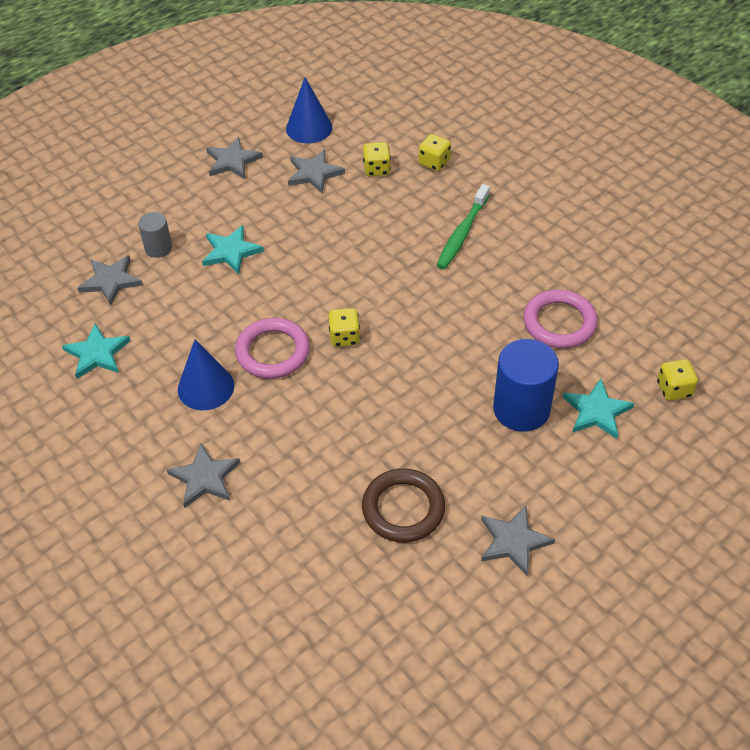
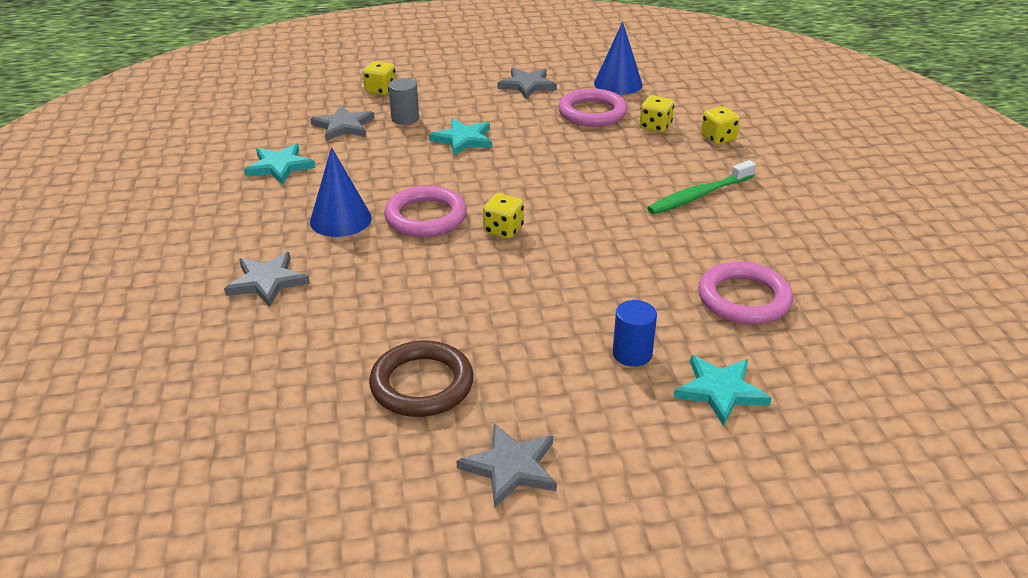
camera: 30 degrees right, 15 degrees down
(314, 173) = (592, 113): grey star -> pink ring
(521, 409) = (632, 354): blue cylinder -> blue cylinder, size x0.54
(674, 389) = (838, 409): yellow dice -> yellow dice (381, 90)

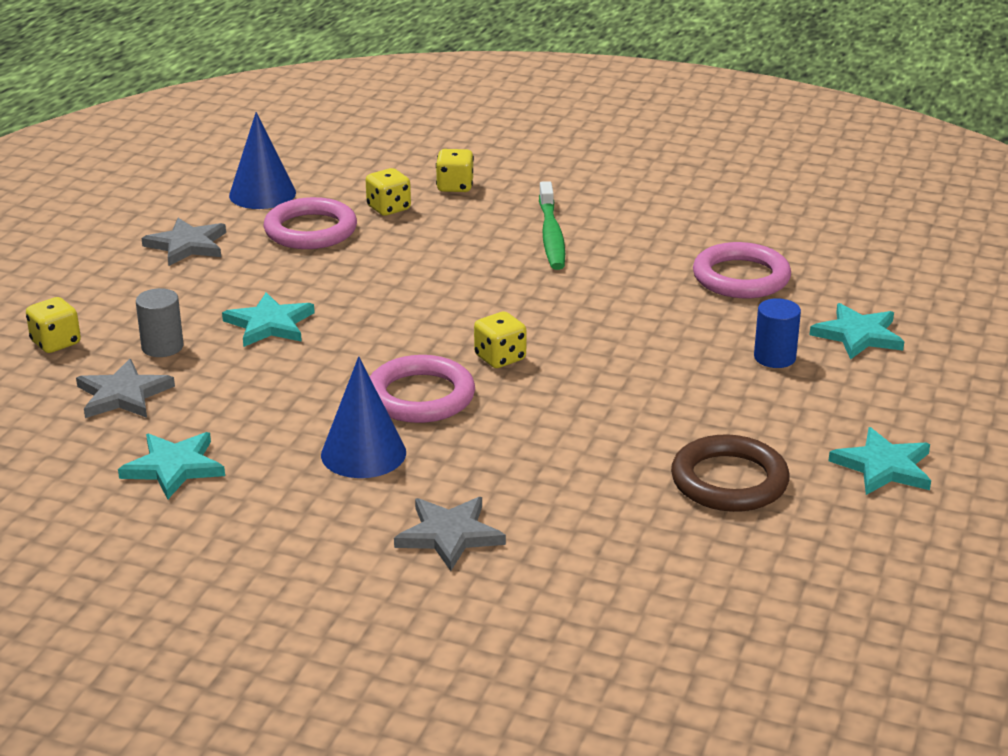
camera: 60 degrees left, 5 degrees down
(510, 467) = (883, 466): grey star -> turquoise star

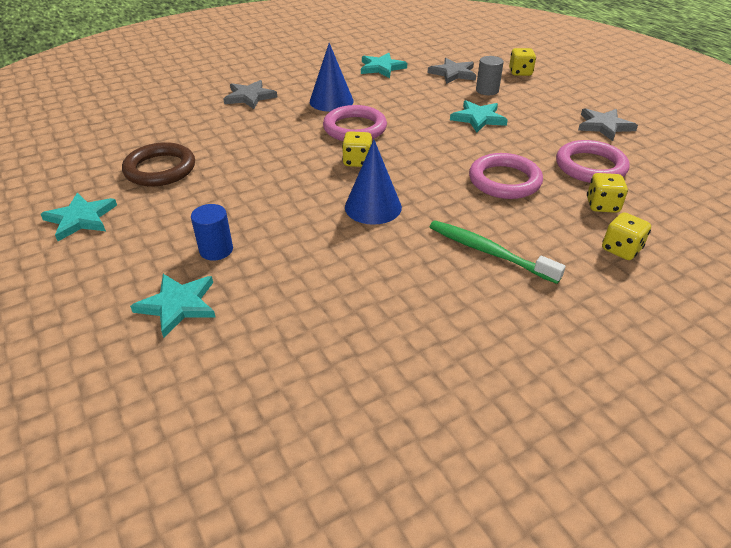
camera: 130 degrees right, 10 degrees up
(262, 194) = (668, 170): blue cone -> blue cone (373, 207)
(741, 277) = (320, 303): pink ring -> pink ring (504, 180)

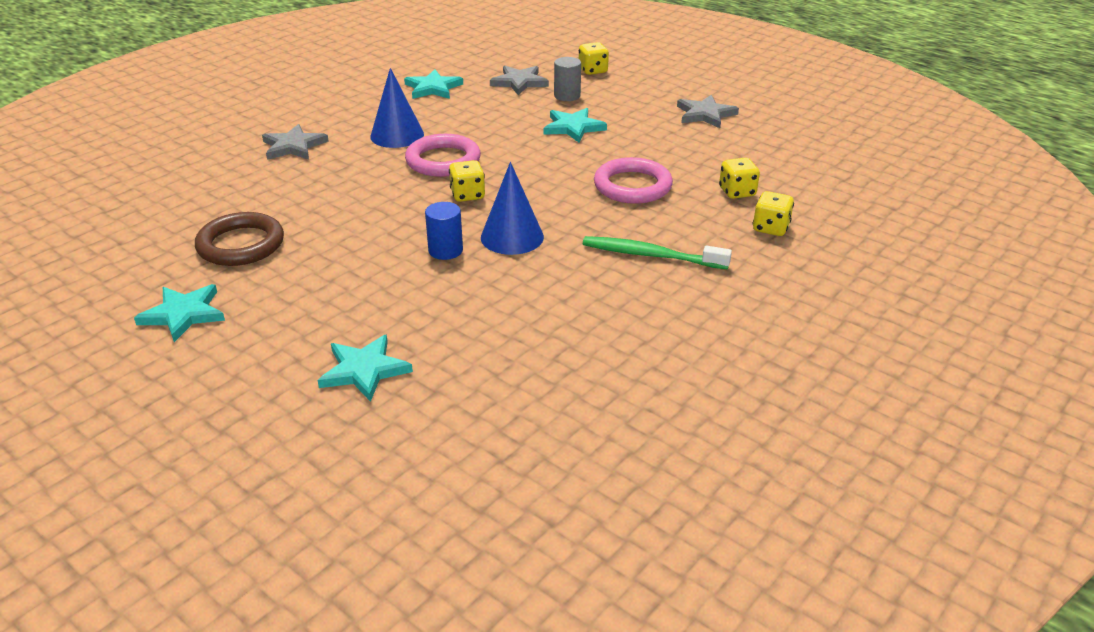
camera: 20 degrees left, 5 degrees down
(216, 250) = (369, 312): blue cylinder -> blue cylinder (445, 250)
(590, 166) = (709, 157): pink ring -> none

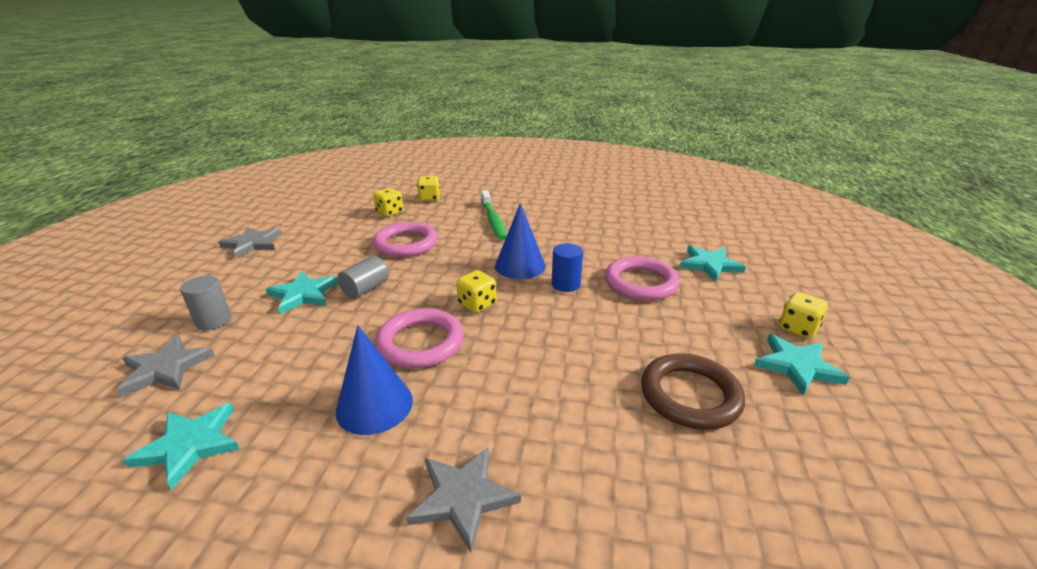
camera: 120 degrees left, 5 degrees down
(393, 297) = (640, 283): none -> pink ring
(553, 152) = (365, 289): none -> grey cylinder
(593, 70) = (124, 326): yellow dice -> yellow dice (797, 328)

